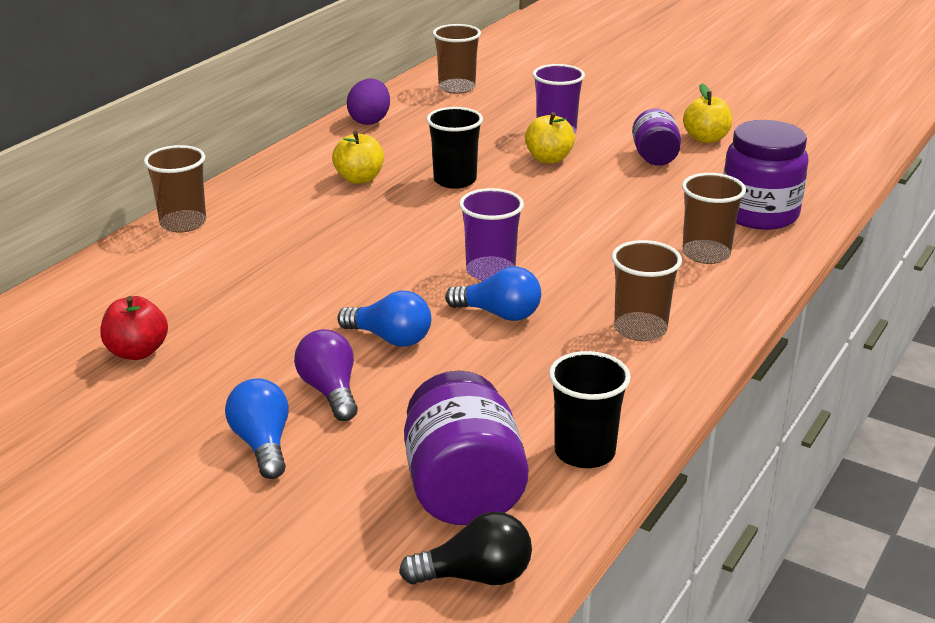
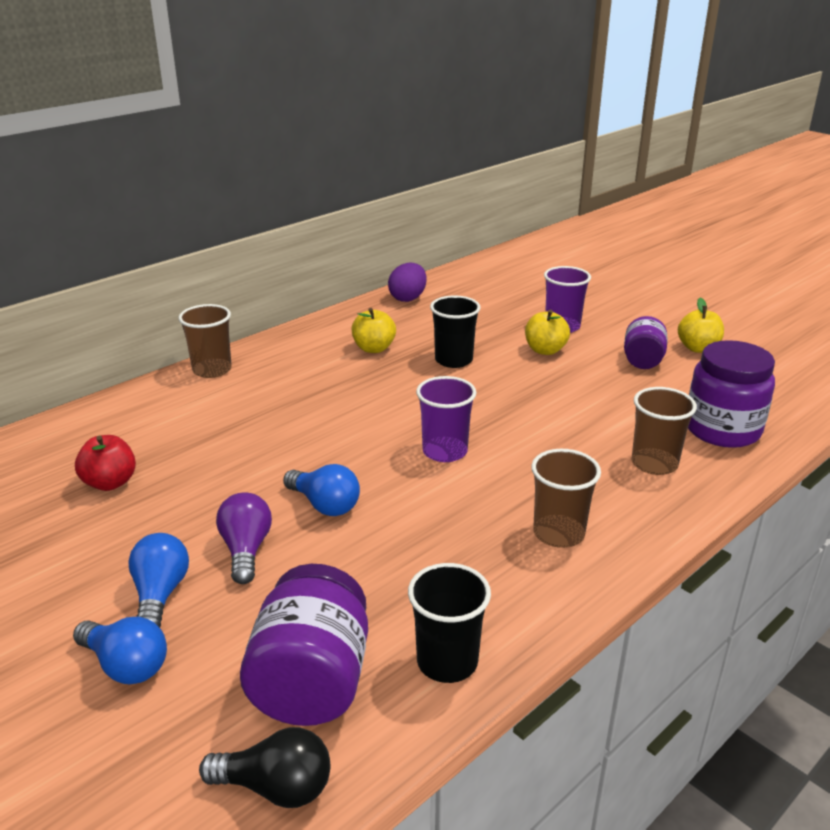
camera: 15 degrees right, 0 degrees up
(457, 88) = (494, 277): brown cup -> none
(499, 314) = (433, 496): blue light bulb -> blue light bulb (126, 665)

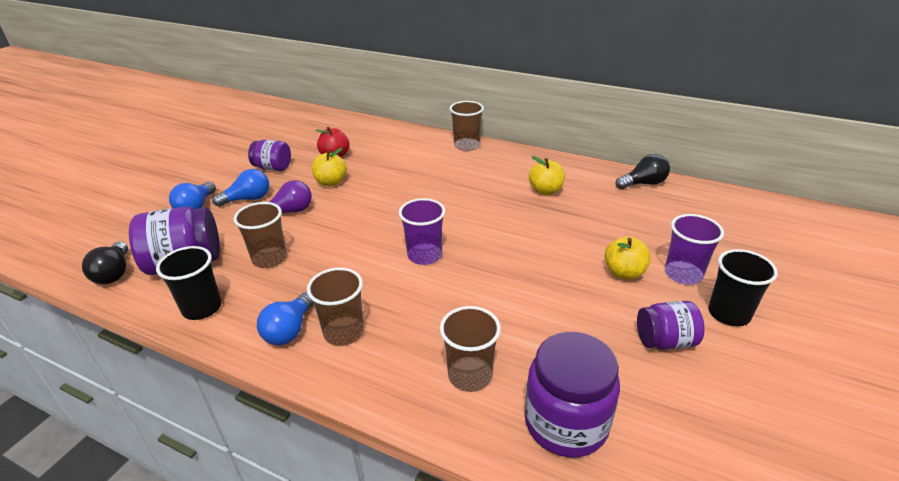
camera: 70 degrees right, 5 degrees up
(74, 555) = (273, 168): none -> purple jar
(324, 505) = (340, 224): blue light bulb -> blue light bulb (289, 330)
(364, 582) = (269, 259): none -> brown cup
(408, 298) = (643, 183): purple egg -> black light bulb
(453, 360) = (560, 229): black cup -> black cup (728, 314)
(698, 348) = (740, 383): yellow apple -> yellow apple (331, 182)

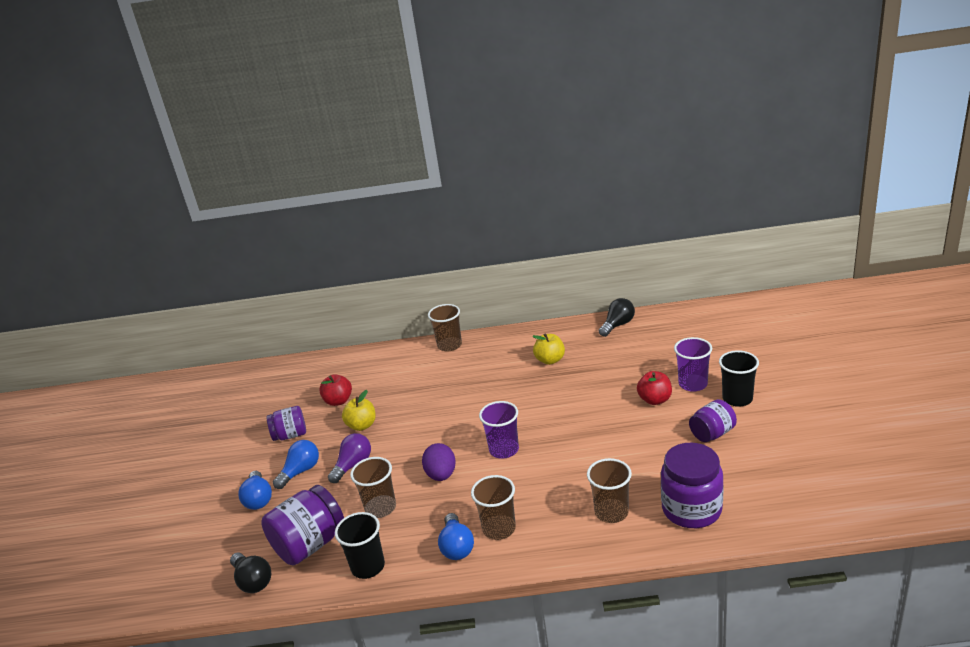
camera: 25 degrees left, 5 degrees down
(347, 253) = (441, 475): none -> purple egg
(624, 273) = (655, 400): yellow apple -> red apple

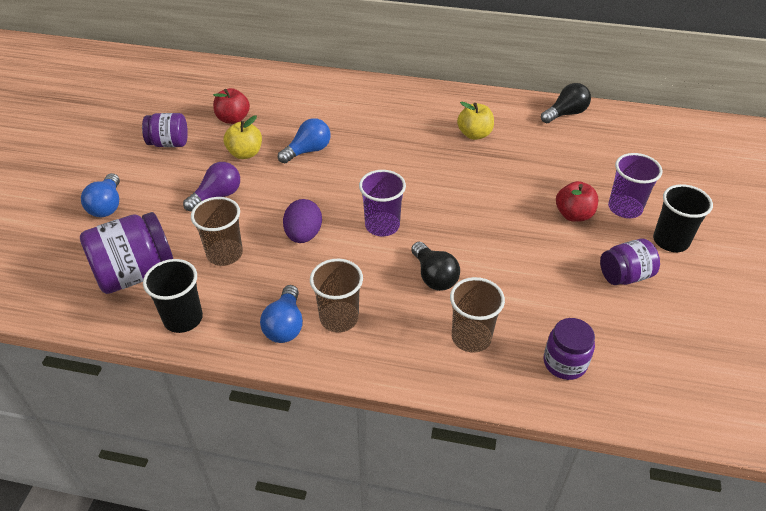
camera: 10 degrees right, 15 degrees up
(253, 581) = (61, 297): black light bulb -> black light bulb (434, 276)
(300, 471) = (162, 187): blue light bulb -> blue light bulb (308, 151)
(449, 345) = (373, 88): brown cup -> none
(691, 509) = (564, 363): purple jar -> purple jar, size x0.62

